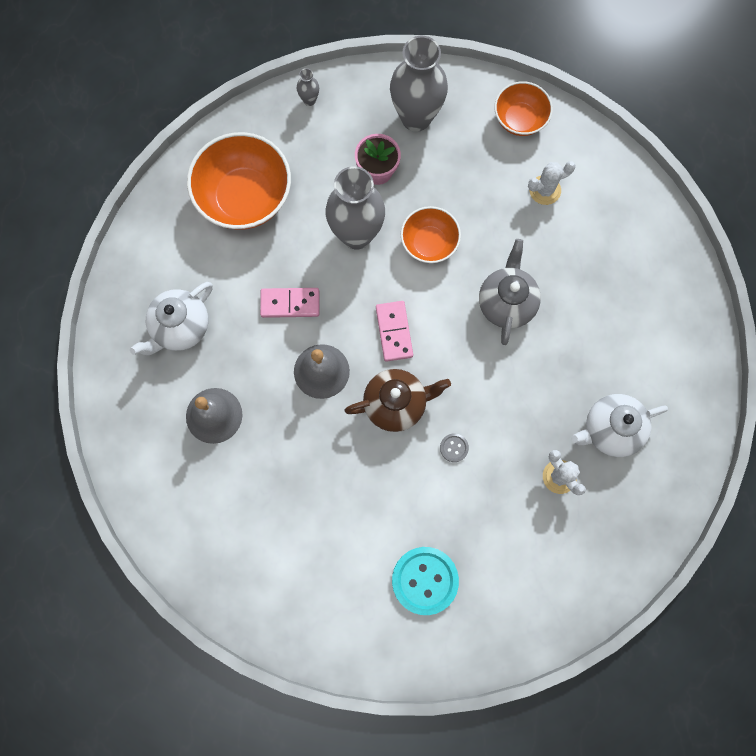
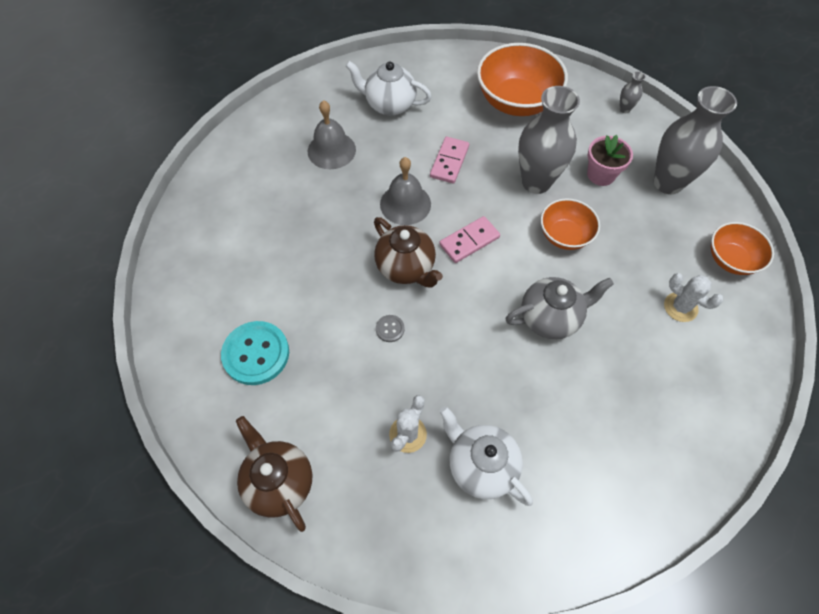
camera: 65 degrees right, 15 degrees down
(290, 303) = (449, 162): pink domino -> pink domino turned 45 degrees clockwise
(555, 601) = (279, 482): none -> brown teapot

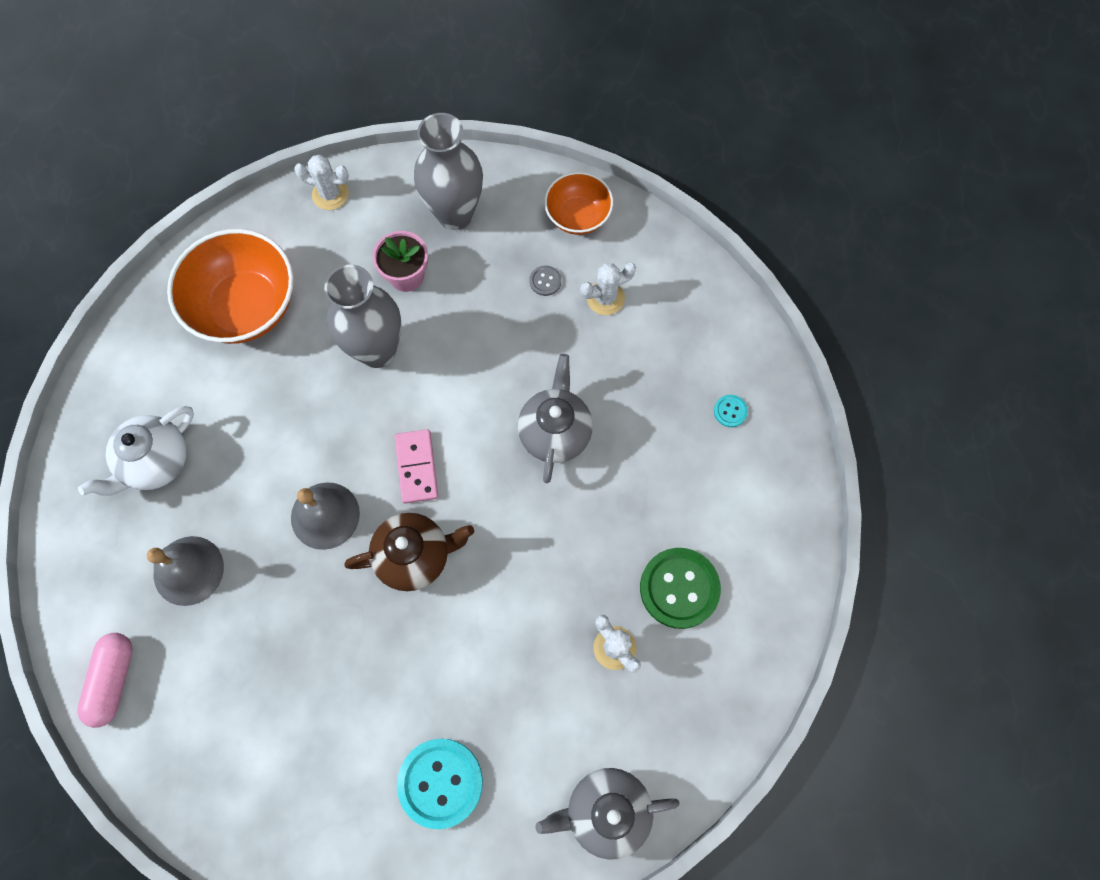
camera: 65 degrees left, 10 degrees up
(248, 145) = (113, 680): none -> pink capsule
(279, 482) = (606, 810): brown teapot -> grey teapot
(390, 329) = (484, 611): grey button -> grey button (545, 281)
(449, 162) = (292, 432): pink domino -> none
(481, 465) = (679, 588): white teapot -> green button
(564, 235) = (464, 360): orange bowl -> none
(624, 109) = (330, 194): grey vase -> white cactus
(655, 445) = (730, 411): none -> turquoise button

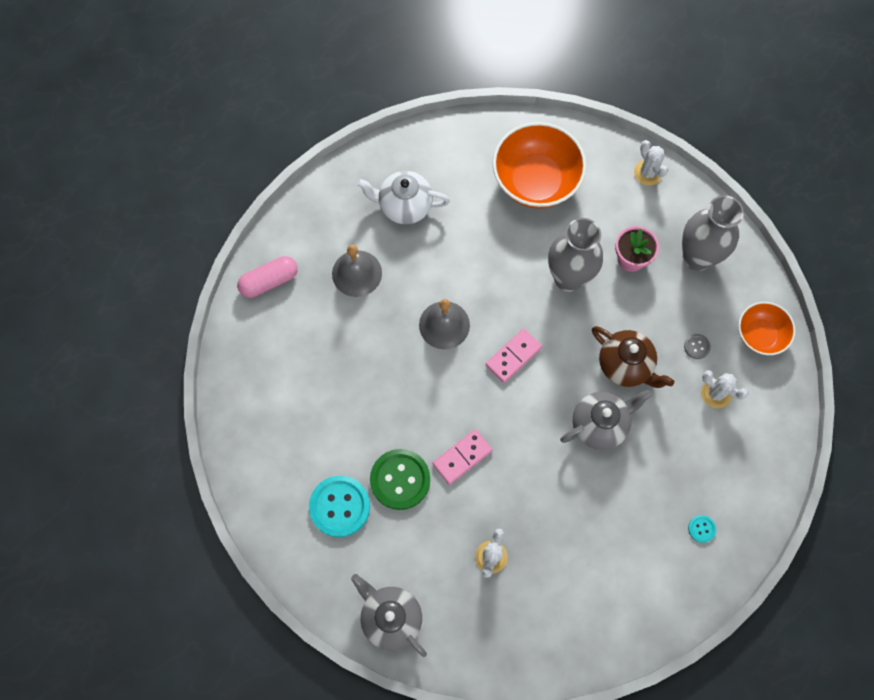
camera: 55 degrees right, 0 degrees up
(415, 556) = (458, 395): brown teapot -> brown teapot (625, 365)
(485, 601) = (462, 457): none -> pink domino
(679, 588) = (558, 573): green button -> green button (400, 480)

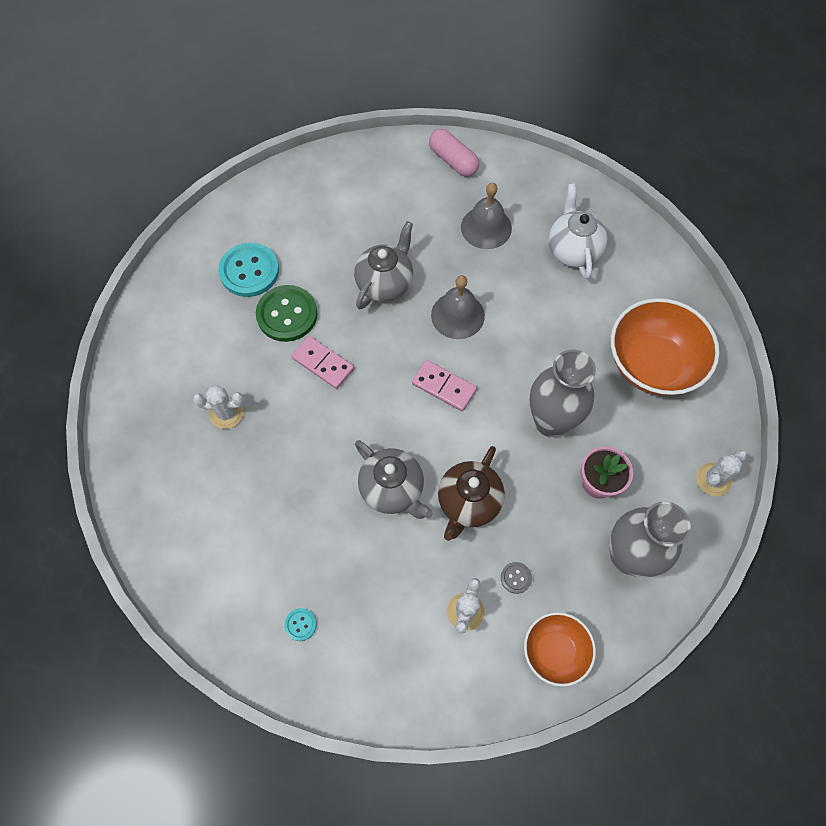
camera: 75 degrees right, 5 degrees down
(391, 618) = (151, 339): grey teapot -> grey teapot (385, 283)

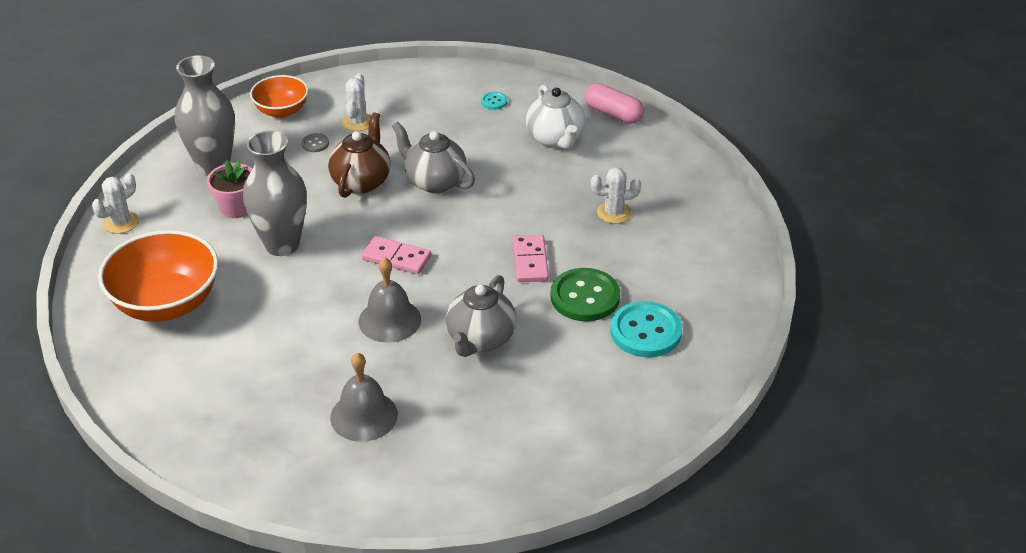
camera: 170 degrees right, 25 degrees down
(323, 363) = (530, 261): pink domino -> pink domino turned 60 degrees clockwise
(453, 161) = (418, 495): pink capsule -> pink capsule (613, 114)
(573, 250) = (249, 404): white teapot -> white teapot (555, 139)

